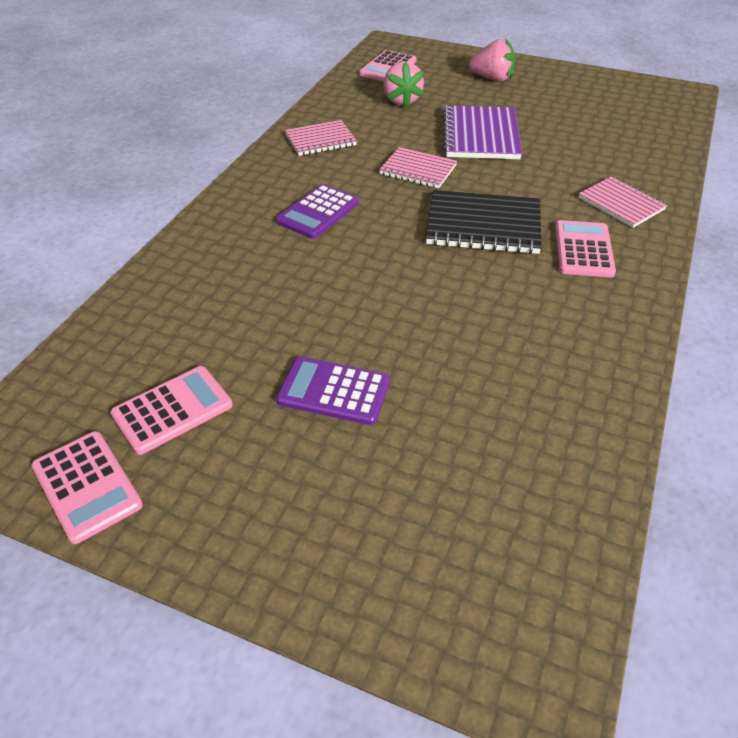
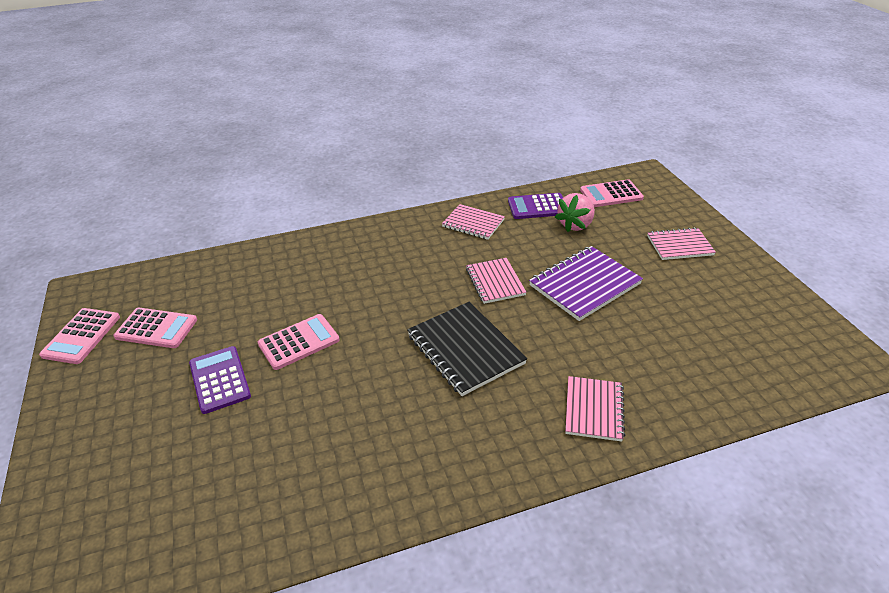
camera: 50 degrees right, 5 degrees down
(318, 212) = (390, 270): purple calculator -> purple calculator (537, 207)
(492, 79) = (679, 245): pink strawberry -> pink notebook
(583, 249) = (498, 419): pink calculator -> pink calculator (299, 342)

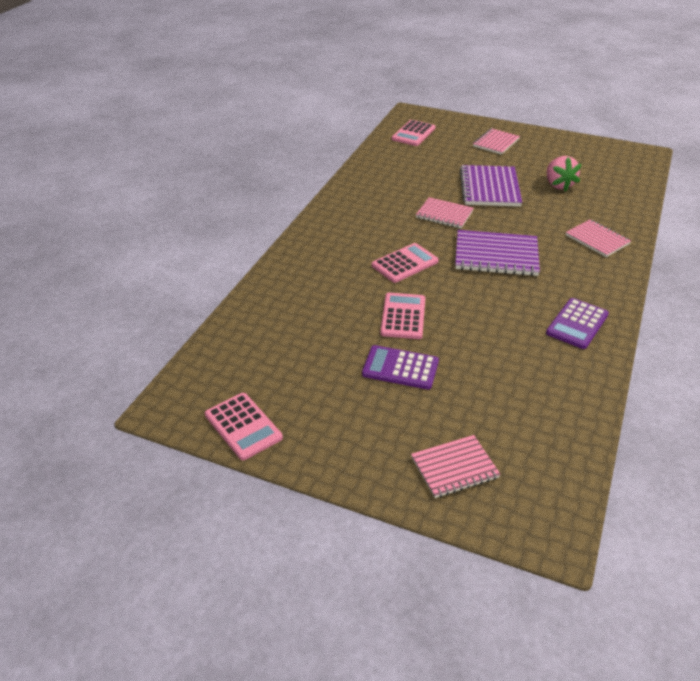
camera: 50 degrees left, 0 degrees up
(156, 328) = (291, 380): pink calculator -> pink calculator (405, 263)
(465, 349) = (496, 255): black notebook -> purple notebook
(473, 223) = (368, 191): pink notebook -> pink notebook (454, 468)
(537, 207) = (387, 162): purple calculator -> purple calculator (577, 324)
(575, 225) = (426, 160): pink strawberry -> pink strawberry (558, 185)

